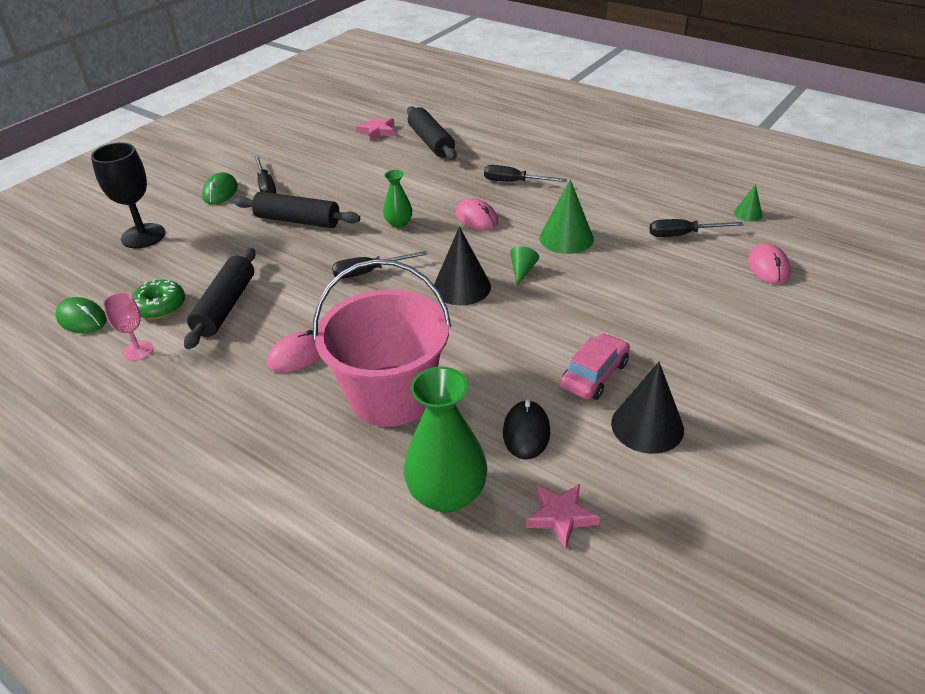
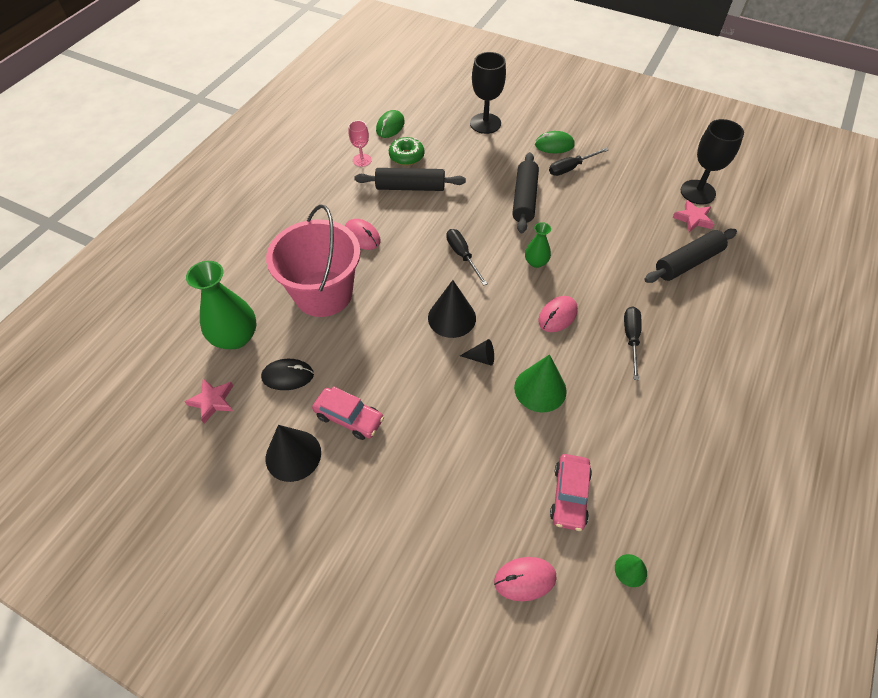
camera: 80 degrees right, 15 degrees up
(343, 124) = (697, 192): none -> black goblet
(522, 271) = (481, 358): green cone -> black cone
(683, 235) = (569, 495): black screwdriver -> pink car

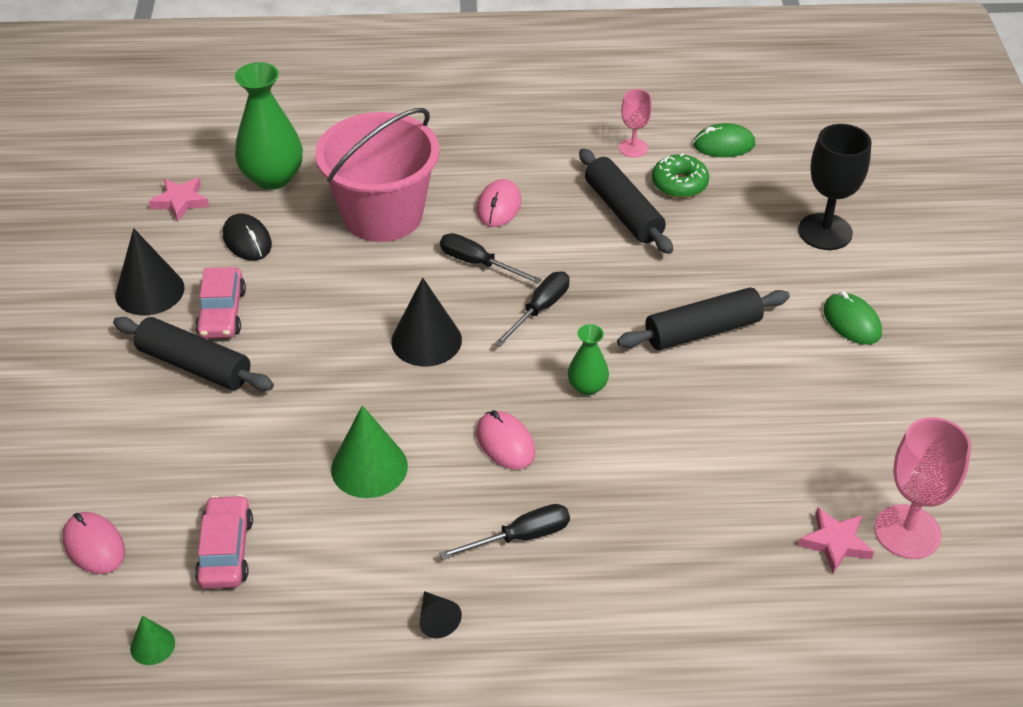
camera: 60 degrees right, 10 degrees down
(481, 358) = (381, 392): black cone -> black cone (436, 620)
(557, 315) = (505, 443): pink mouse -> pink mouse turned 45 degrees clockwise
(569, 495) = (225, 551): pink car -> pink car turned 105 degrees clockwise
(571, 168) = (817, 358): black screwdriver -> black screwdriver (478, 263)
(688, 262) = (728, 562): black rolling pin -> black rolling pin (194, 365)
(697, 192) = (907, 532): black goblet -> pink goblet

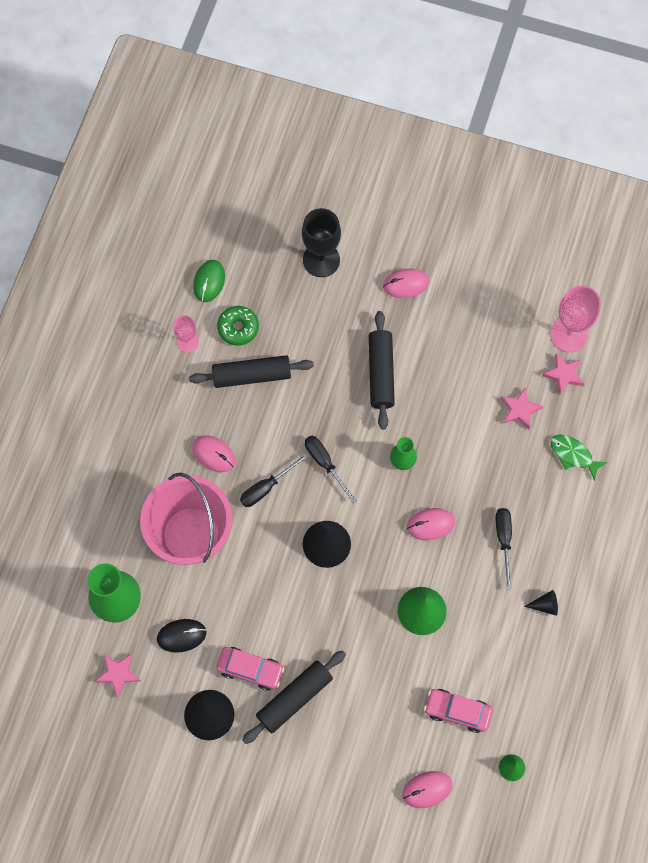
camera: 70 degrees left, 25 degrees up
(708, 591) = (573, 455): none -> green fish
(743, 501) = (520, 410): none -> pink star
(851, 322) = (405, 284): green mouse -> pink mouse

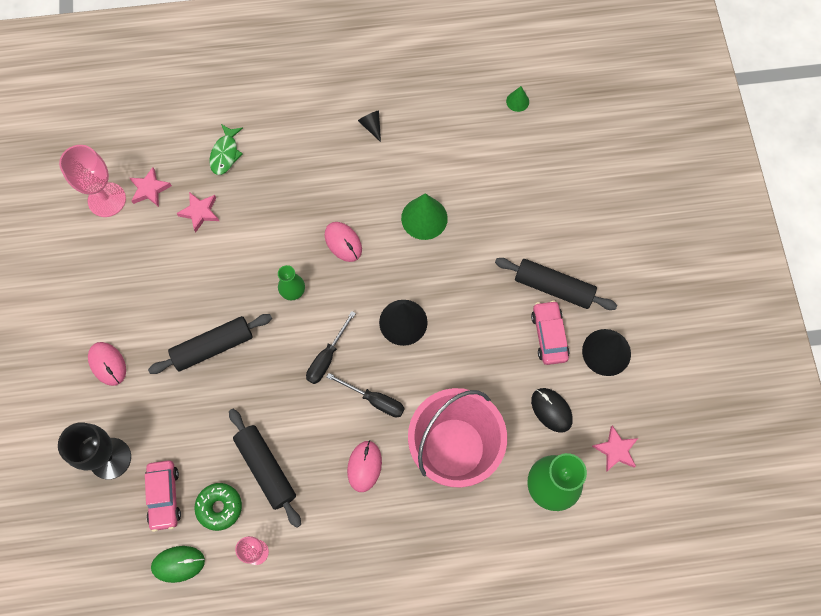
camera: 115 degrees left, 0 degrees up
(427, 789) = (569, 154): pink mouse -> none
(457, 711) = (495, 157): pink car -> pink car (164, 496)
(504, 540) = (329, 179): black screwdriver -> none

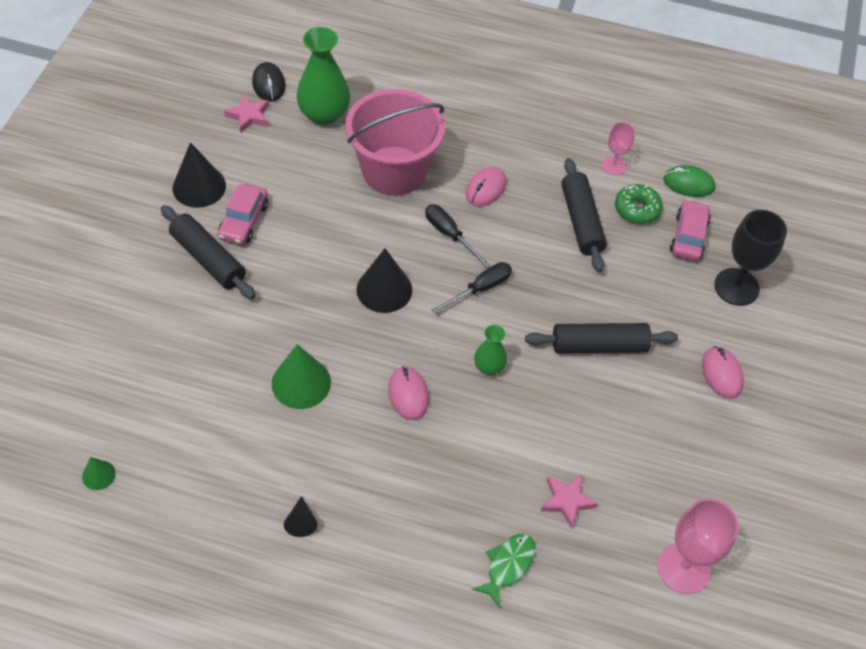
camera: 160 degrees left, 15 degrees down
(150, 189) = (623, 559): pink star -> none
(551, 410) = (285, 164): black mouse -> black mouse (268, 84)

